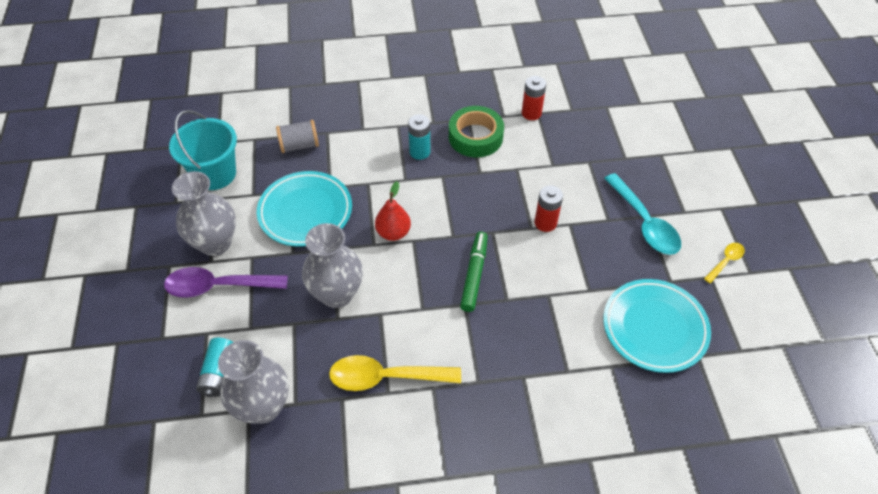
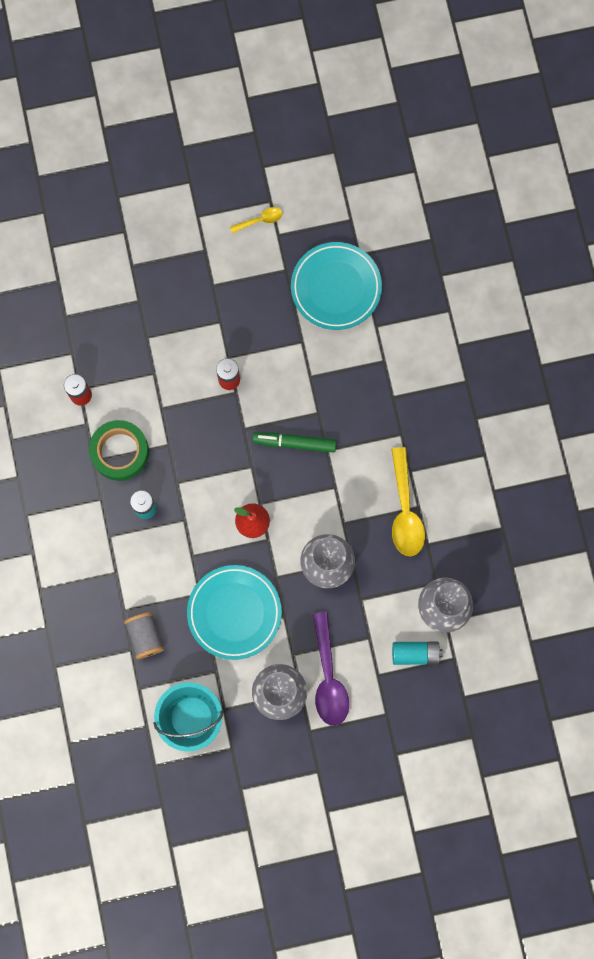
camera: 95 degrees left, 25 degrees up
(644, 223) = (221, 288): turquoise spoon -> none
(725, 261) = (260, 220): yellow spoon -> yellow spoon turned 120 degrees clockwise

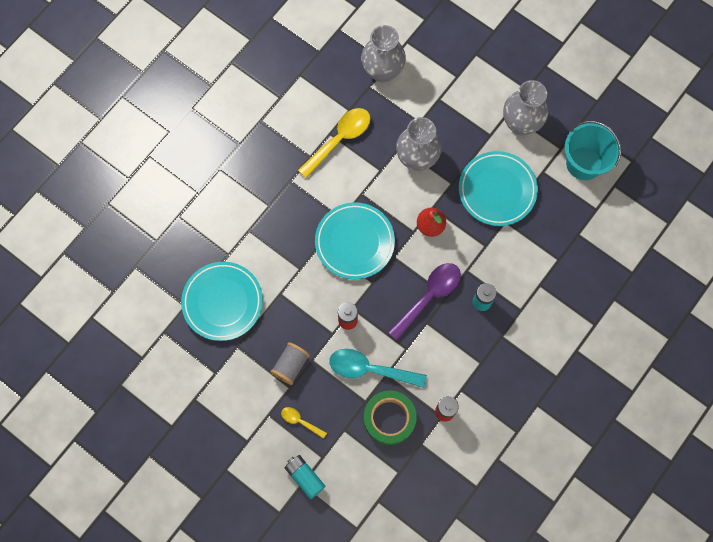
camera: 130 degrees left, 5 degrees down
(120, 452) = (460, 350): green tape -> green tape (389, 418)
(145, 636) = (562, 232): grey spool -> grey spool (291, 365)
(170, 363) = (370, 369): none -> turquoise spoon
(260, 220) = (214, 394): yellow spoon -> yellow spoon (300, 421)
(294, 443) = (354, 242): green marker -> turquoise plate
(328, 677) = (484, 103): purple spoon -> purple spoon (429, 297)
(415, 653) = (424, 65): turquoise battery -> turquoise battery (305, 477)

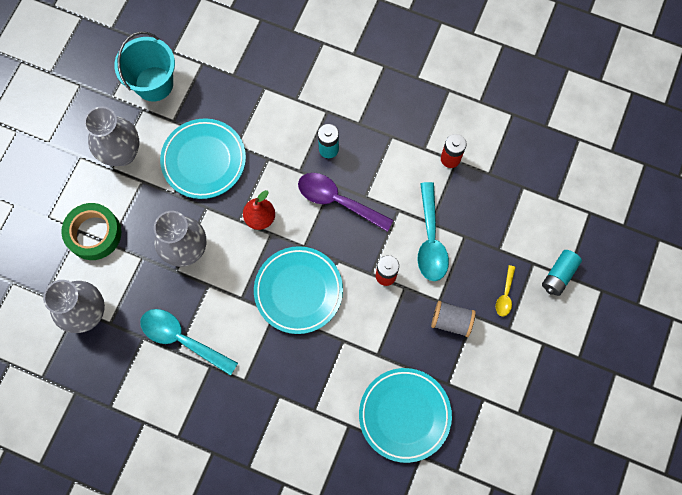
camera: 105 degrees left, 0 degrees up
(339, 139) = (182, 339): yellow spoon -> turquoise spoon
(389, 418) = (474, 209): green tape -> green tape (94, 234)

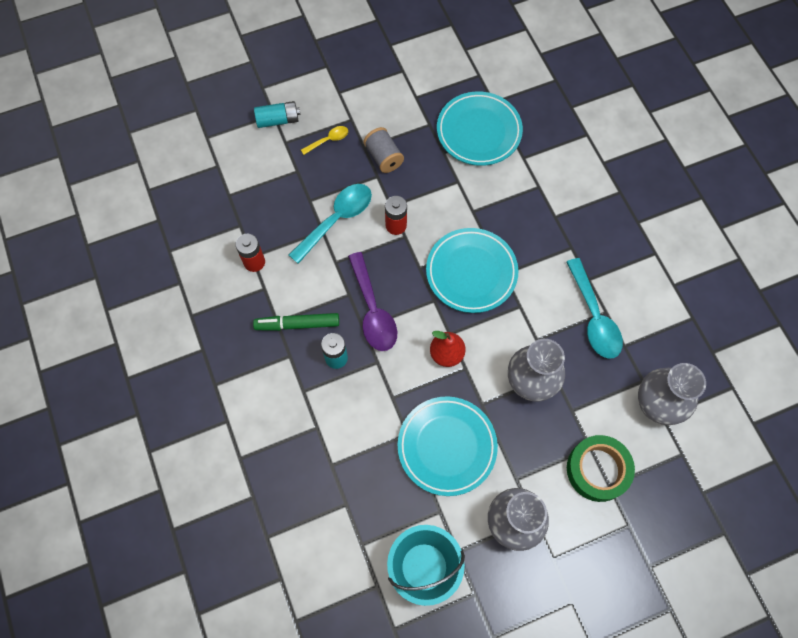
camera: 135 degrees left, 5 degrees down
(376, 146) = (297, 324): none -> green marker

